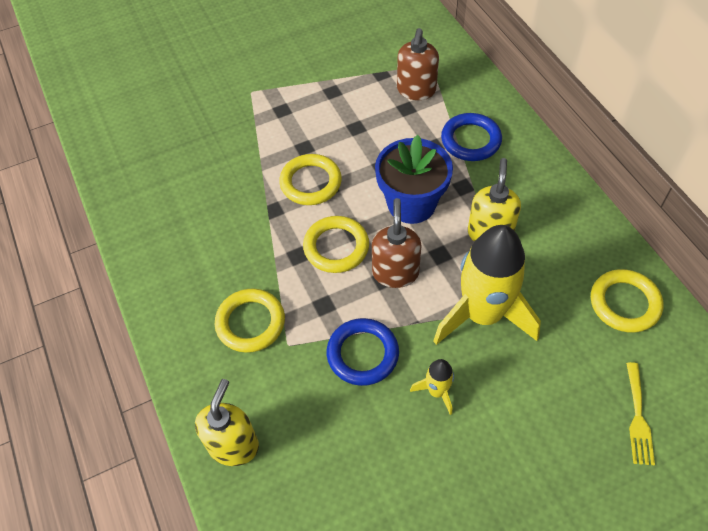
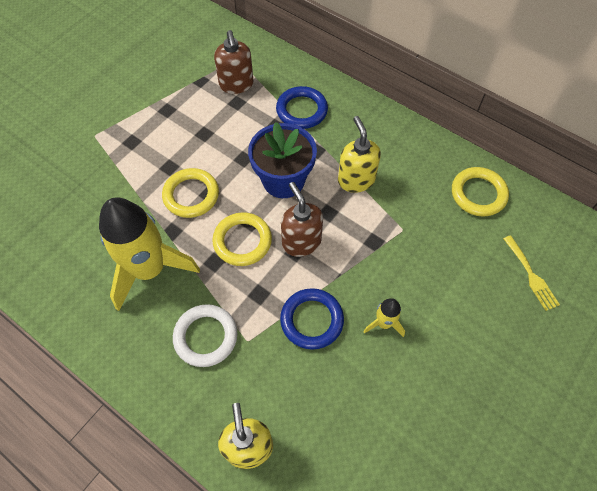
camera: 30 degrees left, 5 degrees up
(250, 323) = (206, 337): yellow ring -> white ring
(482, 314) = (384, 246): yellow rocket -> yellow rocket (149, 269)

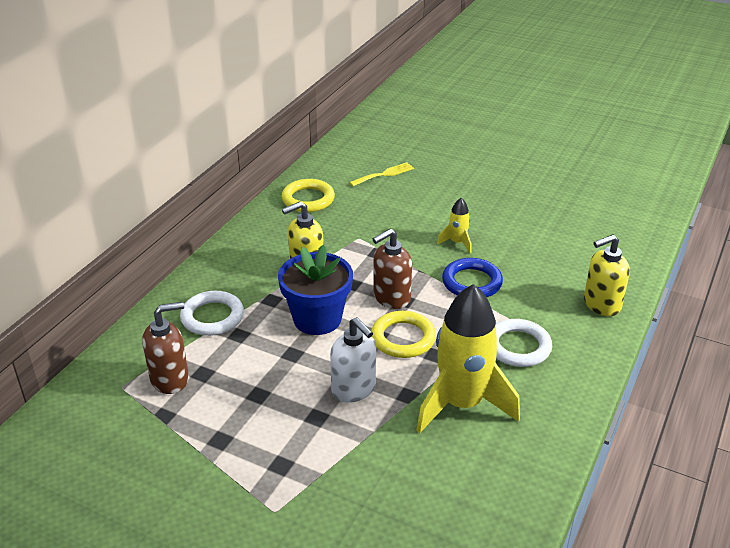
camera: 100 degrees left, 25 degrees down
(191, 195) = (354, 389): yellow ring -> white soap dispenser
(301, 110) = (212, 317): blue ring -> white ring

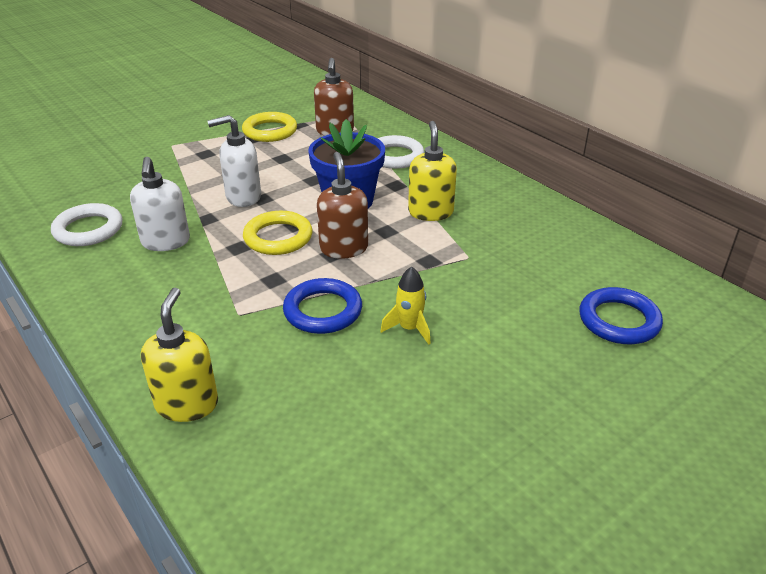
camera: 115 degrees right, 0 degrees up
(308, 199) = (574, 243): yellow ring -> yellow ring (270, 131)
(384, 174) = (619, 320): yellow fork -> blue ring
(461, 404) = (166, 242): yellow rocket -> white soap dispenser
(518, 347) = (193, 302): white ring -> white ring (88, 229)

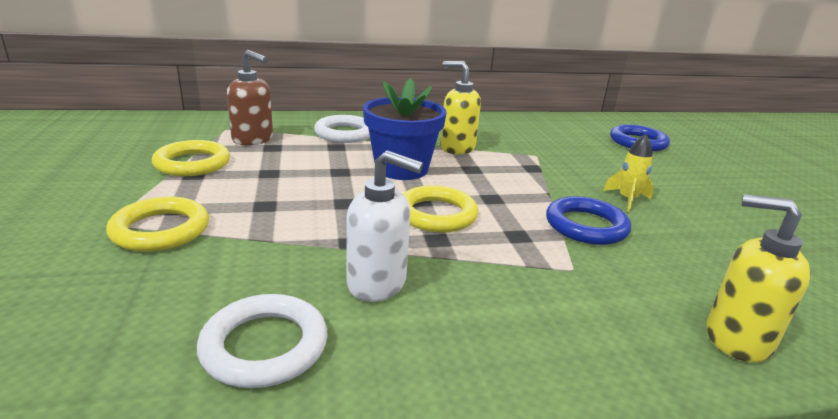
camera: 65 degrees left, 10 degrees down
(176, 160) = (160, 230): none -> yellow ring
(243, 197) = (326, 212): white soap dispenser -> none
(343, 248) = (485, 191): brown soap dispenser -> none

